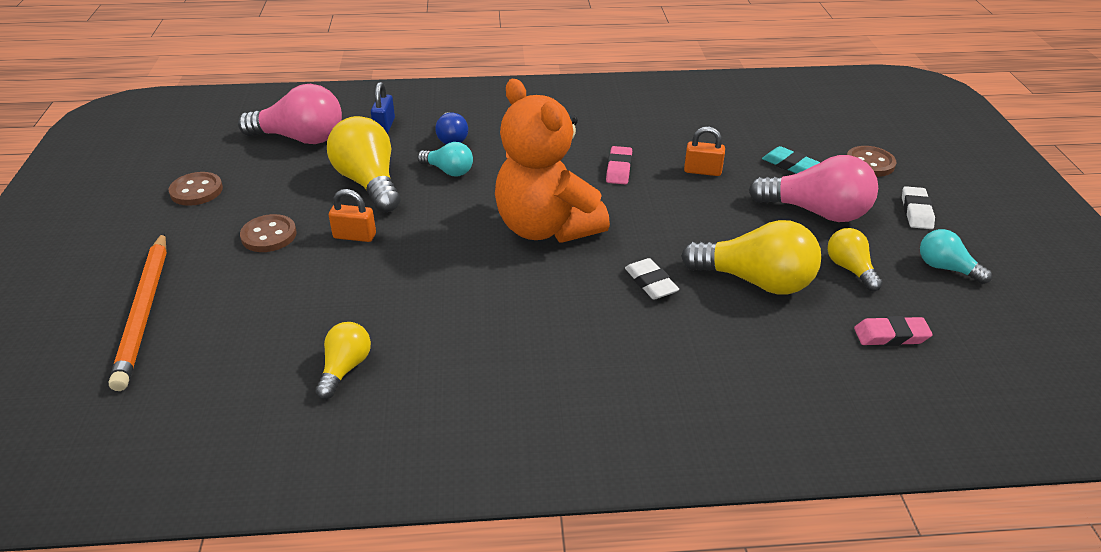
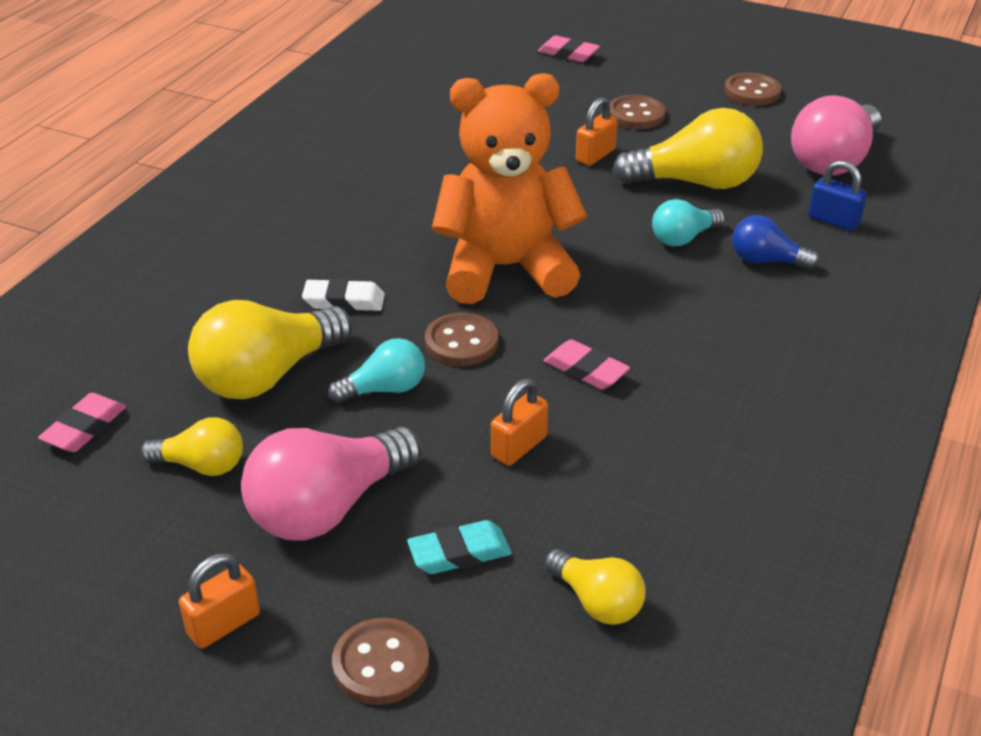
camera: 120 degrees right, 0 degrees up
(145, 311) = (568, 54): orange pencil -> pink eraser
(345, 368) = (408, 117): yellow light bulb -> yellow light bulb (596, 602)
(640, 218) = (461, 342): none -> brown button
(916, 211) = (224, 624): white eraser -> orange padlock
(946, 268) = (104, 560): turquoise light bulb -> turquoise light bulb (385, 389)

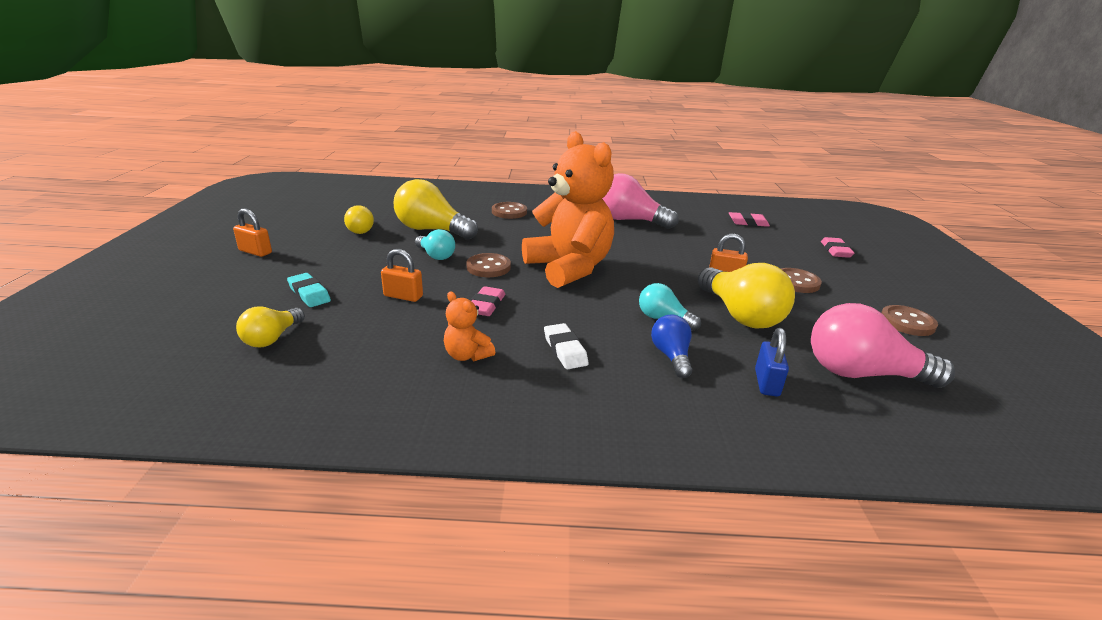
camera: 65 degrees right, 10 degrees down
(85, 428) = (378, 206): pink eraser -> pink eraser (748, 223)
(328, 508) = (338, 258): pink light bulb -> pink light bulb (629, 220)
(344, 301) = (503, 235): white eraser -> white eraser (565, 350)
(381, 664) = (226, 288): brown button -> brown button (509, 212)
(712, 413) = (467, 355): none -> orange teddy bear

